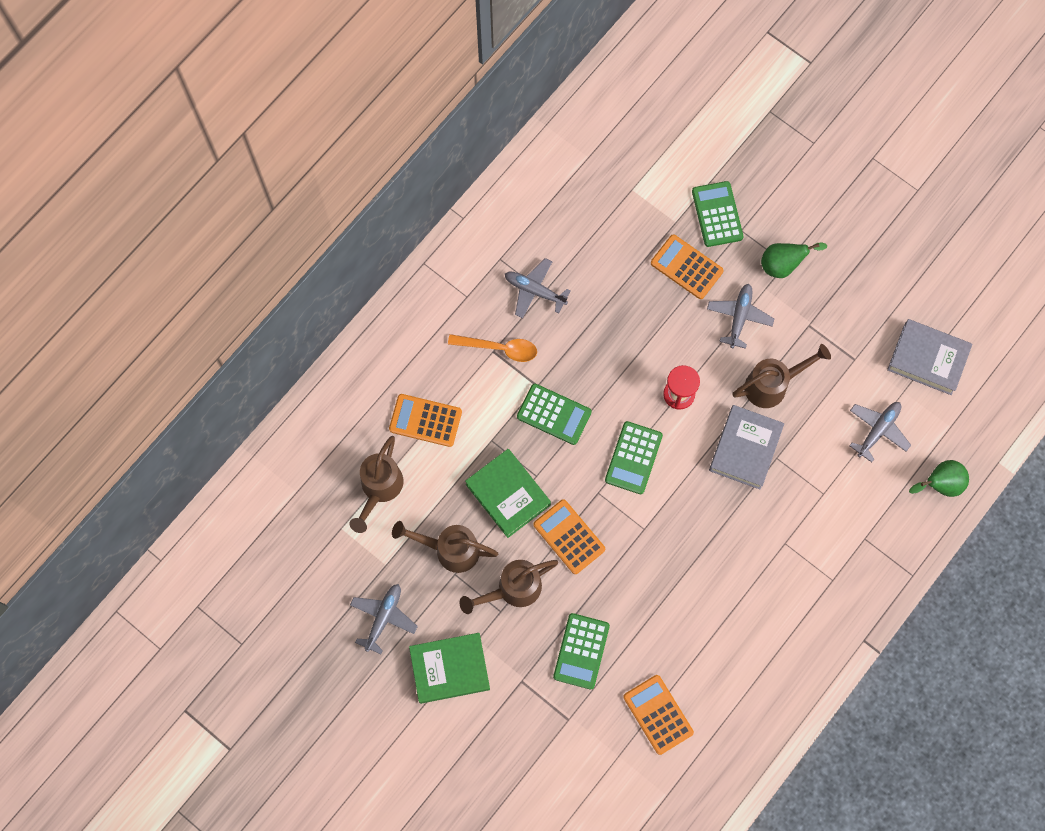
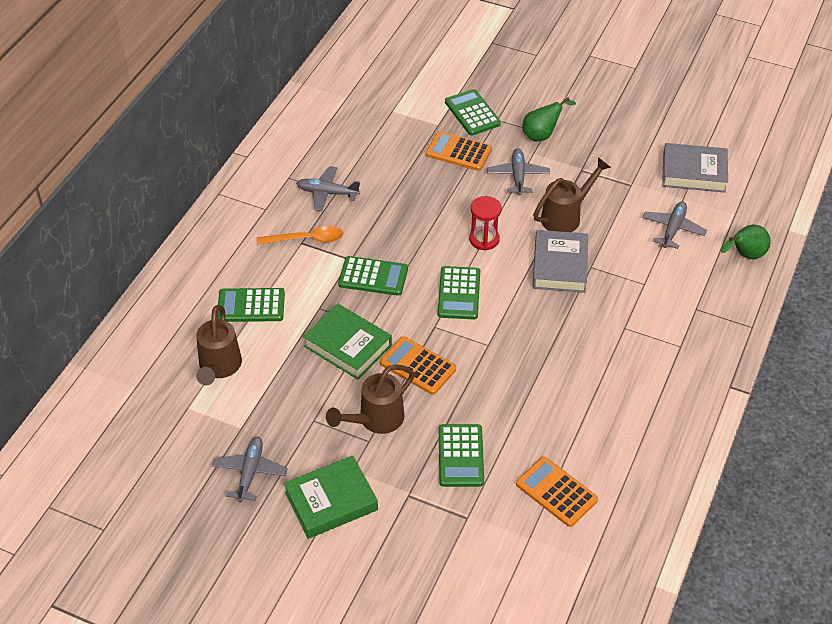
camera: 15 degrees left, 25 degrees down
(425, 420) = (251, 306): orange calculator -> green calculator
(450, 549) = (303, 401): brown watering can -> none

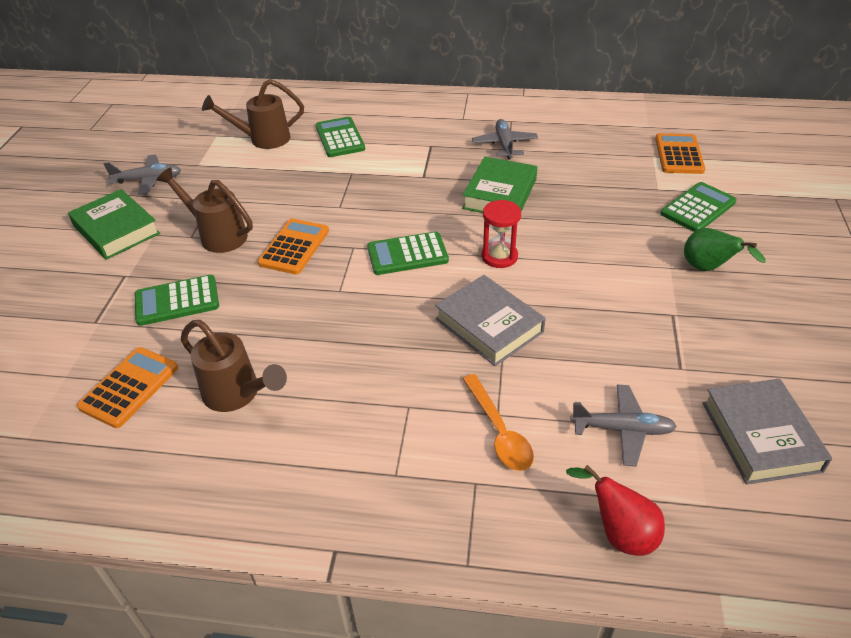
camera: 75 degrees right, 5 degrees down
(306, 239) = (436, 147): orange spoon -> orange spoon (499, 431)
(348, 346) = (308, 199): green book -> green book (500, 194)
(373, 276) = (406, 194): green calculator -> none
(458, 152) = (626, 211): orange calculator -> orange calculator (678, 155)
(518, 176) = (620, 262): grey plane -> none
(559, 266) = (489, 325): grey book -> grey book turned 60 degrees clockwise
(566, 216) = (578, 315): brown watering can -> brown watering can (237, 394)
(745, 256) = (619, 533): green pear -> red pear

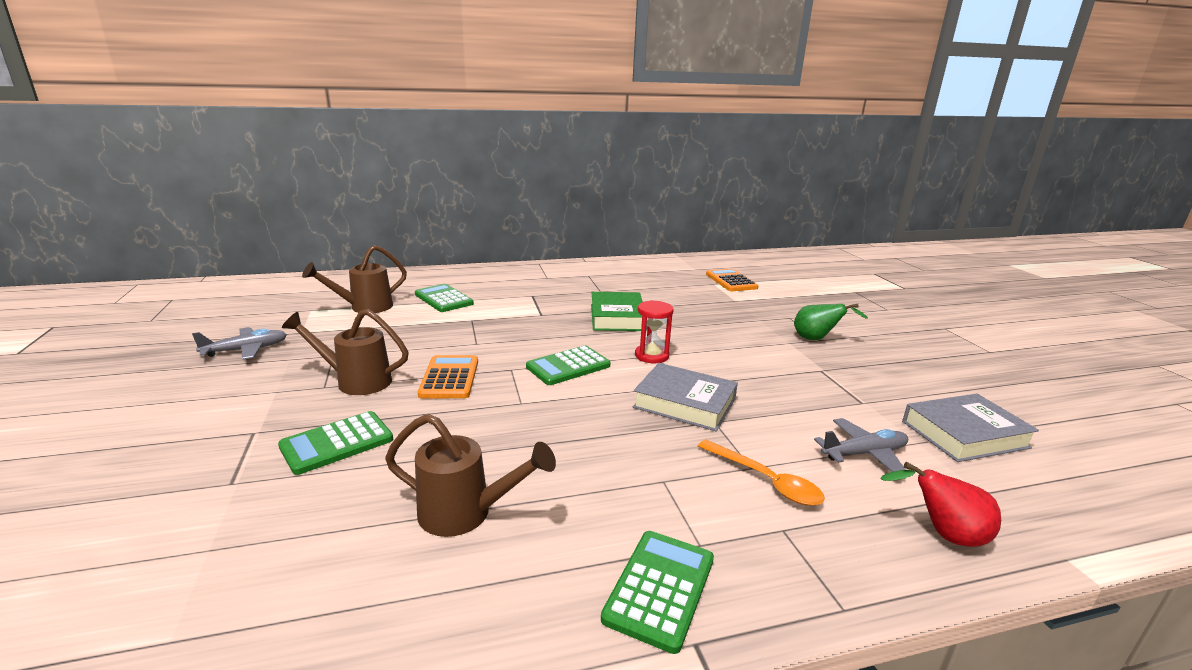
camera: 25 degrees left, 20 degrees down
(116, 230) = (223, 394): green book -> none
(129, 387) = (315, 540): orange calculator -> none
(504, 145) = (595, 289): grey plane -> none
(698, 208) = (773, 307): green calculator -> green calculator (659, 588)
(760, 436) = (964, 434): grey book -> grey book turned 75 degrees counterclockwise

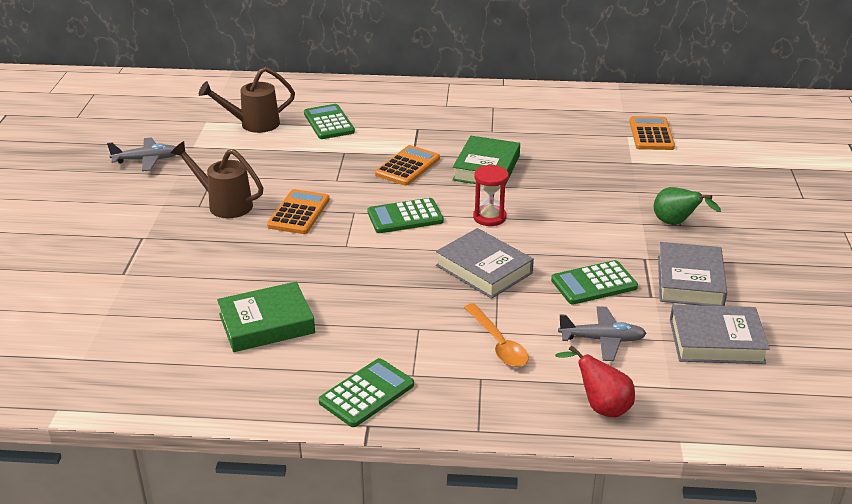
camera: 20 degrees right, 10 degrees up
(337, 443) = (197, 256): green calculator -> green calculator (594, 284)
(466, 514) = (266, 323): brown watering can -> green book
(542, 324) = (407, 166): none -> orange calculator
(879, 383) = (690, 281): none -> grey book

